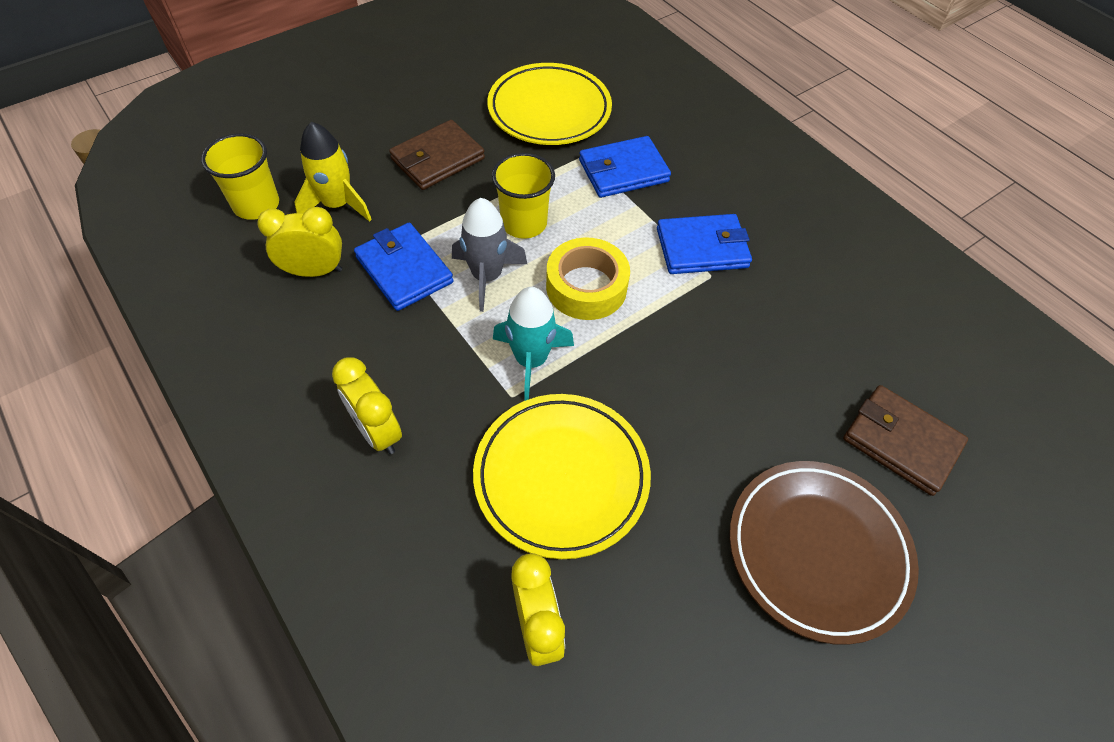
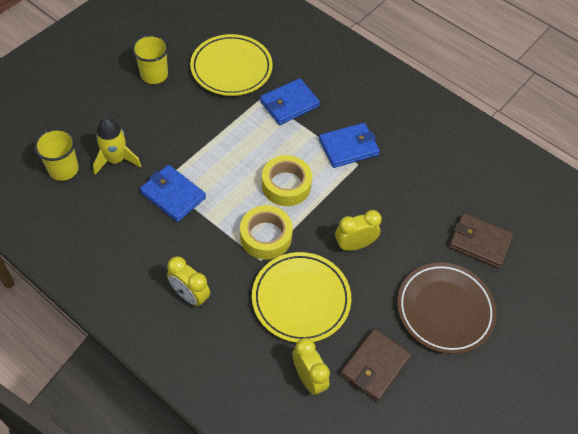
camera: 15 degrees left, 0 degrees up
(314, 271) = (117, 206): yellow clock -> yellow clock (354, 245)
(438, 159) = (170, 116): brown wallet -> brown wallet (375, 366)
(487, 276) = (225, 190): grey rocket -> none
(524, 223) = (237, 151): yellow cup -> yellow cup (154, 75)
(531, 360) = (266, 236): turquoise rocket -> yellow tape

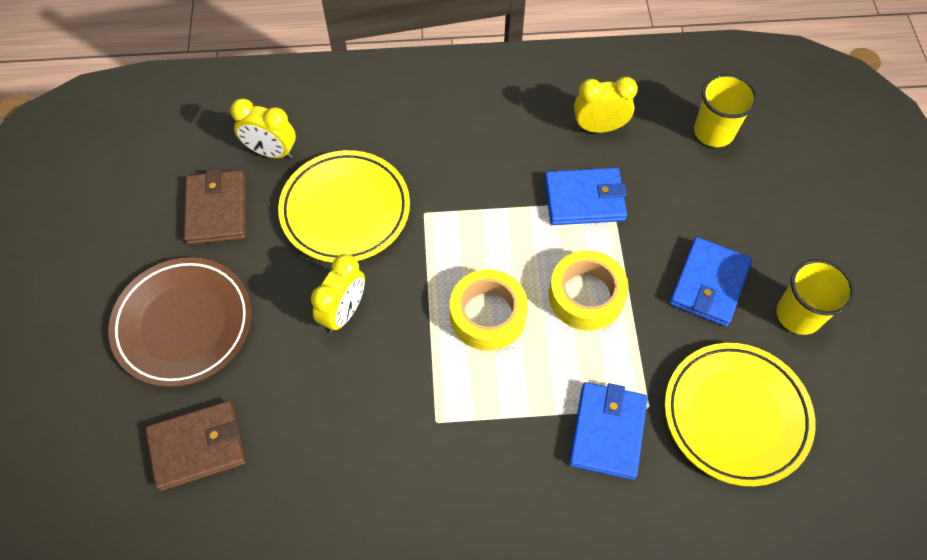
camera: 140 degrees right, 5 degrees up
(116, 159) = (685, 183): yellow rocket -> none
(190, 295) = (451, 129): yellow clock -> yellow clock (599, 127)
(266, 236) = (445, 239): yellow tape -> yellow tape (586, 296)
(348, 147) = (470, 436): blue wallet -> blue wallet (709, 284)

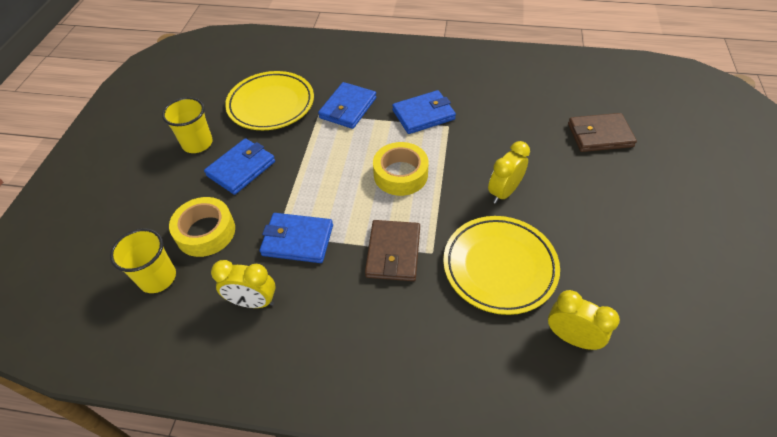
camera: 165 degrees left, 10 degrees down
(183, 324) = (625, 203): brown plate -> none
(216, 210) = (617, 287): brown wallet -> brown wallet (393, 252)
(480, 440) = (423, 115): none -> blue wallet
(586, 296) = (328, 175): yellow tape -> yellow tape (206, 232)

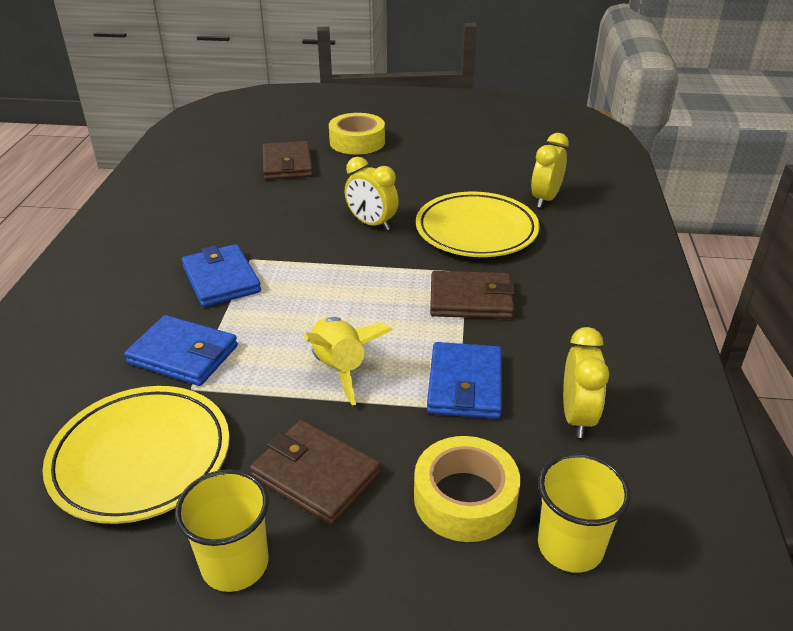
camera: 95 degrees left, 15 degrees down
(241, 168) = (316, 475): blue wallet -> brown wallet
(325, 176) = (340, 368): none -> yellow rocket
(400, 174) = (340, 297): yellow tape -> yellow tape (357, 142)

